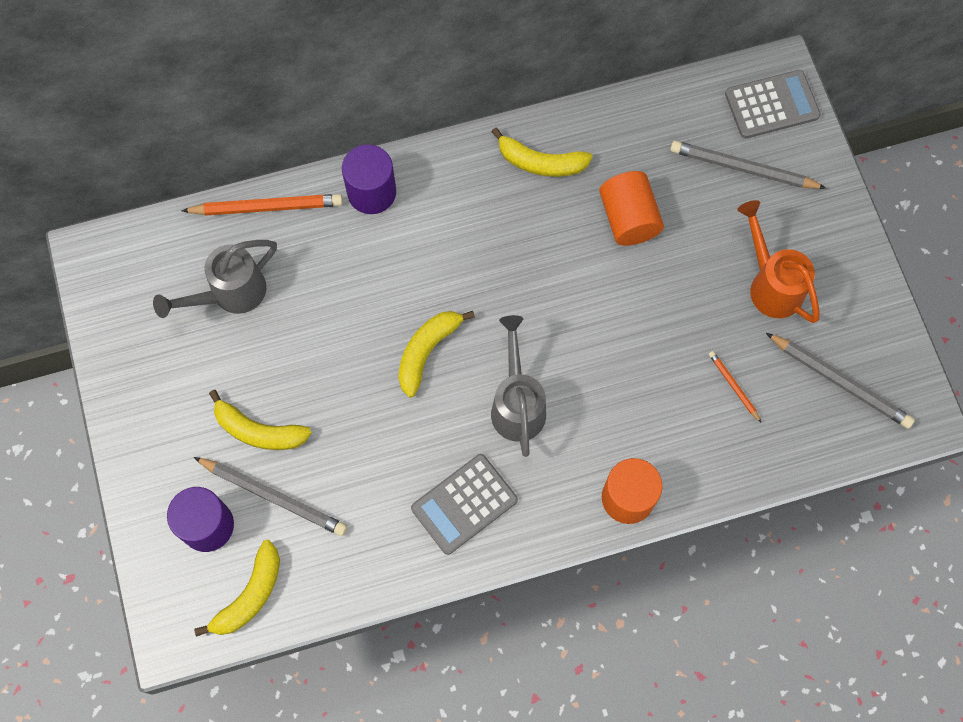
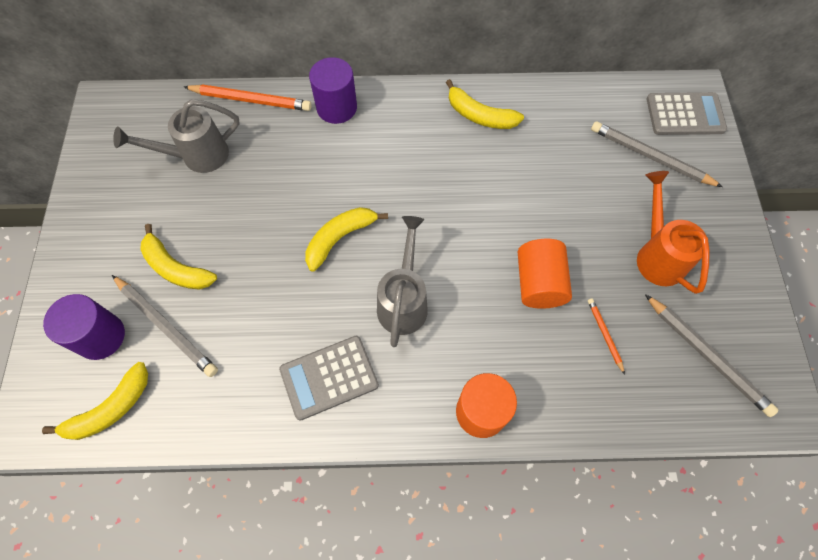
camera: 15 degrees right, 5 degrees down
(628, 218) = (542, 173): orange cylinder -> orange cylinder (539, 283)

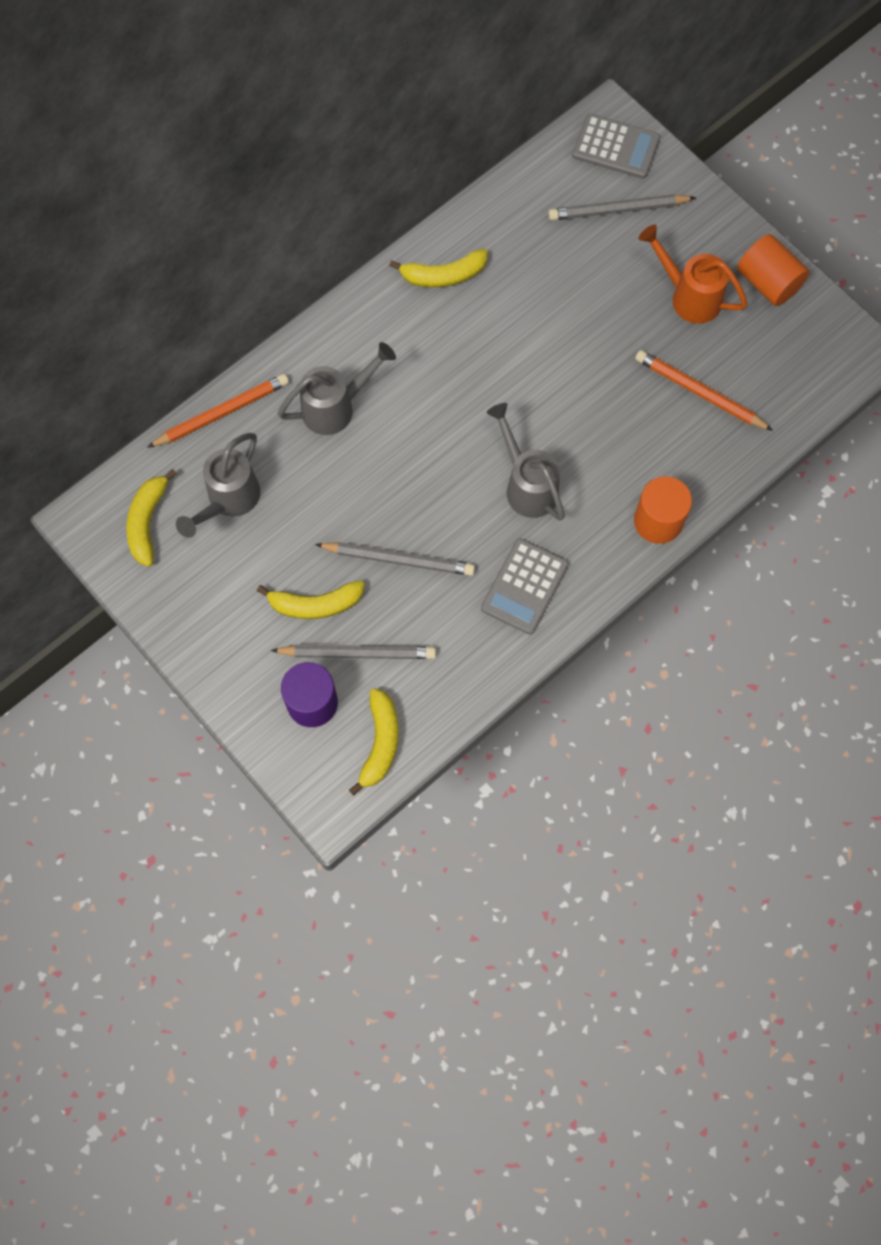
camera: 40 degrees left, 5 degrees up
(325, 148) = (336, 407): none -> grey watering can
(336, 107) = (309, 361): purple cylinder -> none
(340, 238) = (427, 475): yellow banana -> yellow banana (147, 522)
(539, 283) = (618, 389): orange cylinder -> orange cylinder (768, 282)
(604, 334) = (699, 393): orange pencil -> orange pencil, size x1.93
(685, 114) = (615, 147): grey calculator -> grey calculator turned 60 degrees clockwise
(707, 356) = (784, 352): grey pencil -> grey pencil (399, 559)

